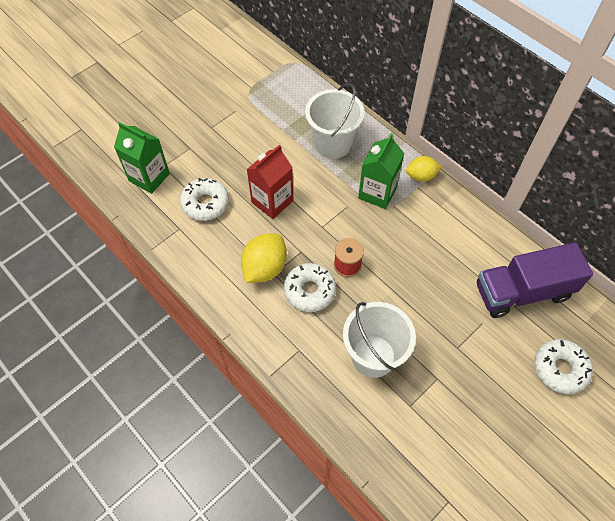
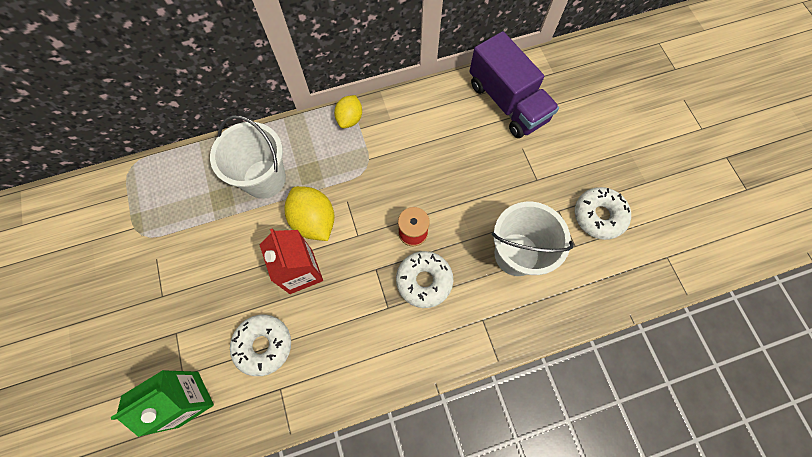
camera: 65 degrees left, 10 degrees up
(265, 268) = (377, 314): yellow lemon -> yellow lemon (314, 221)
(377, 192) = (346, 166): green carton -> none
(522, 291) = (507, 102): purple truck -> purple truck turned 45 degrees counterclockwise
(560, 369) = (586, 114): white donut -> white donut (599, 216)

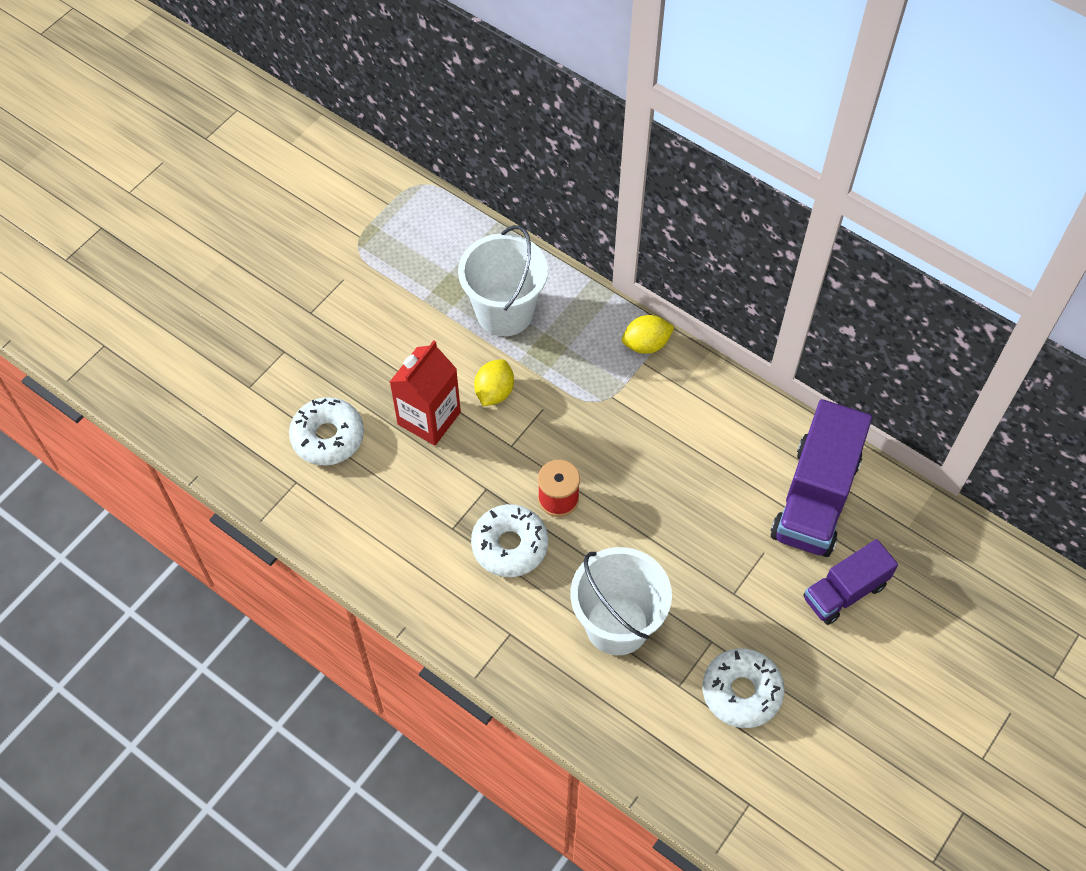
camera: 55 degrees right, 10 degrees down
(188, 399) = (231, 408): green carton -> none
(314, 221) = (494, 392): yellow lemon -> yellow lemon, size x0.64
(571, 126) = (844, 591): none -> purple truck

